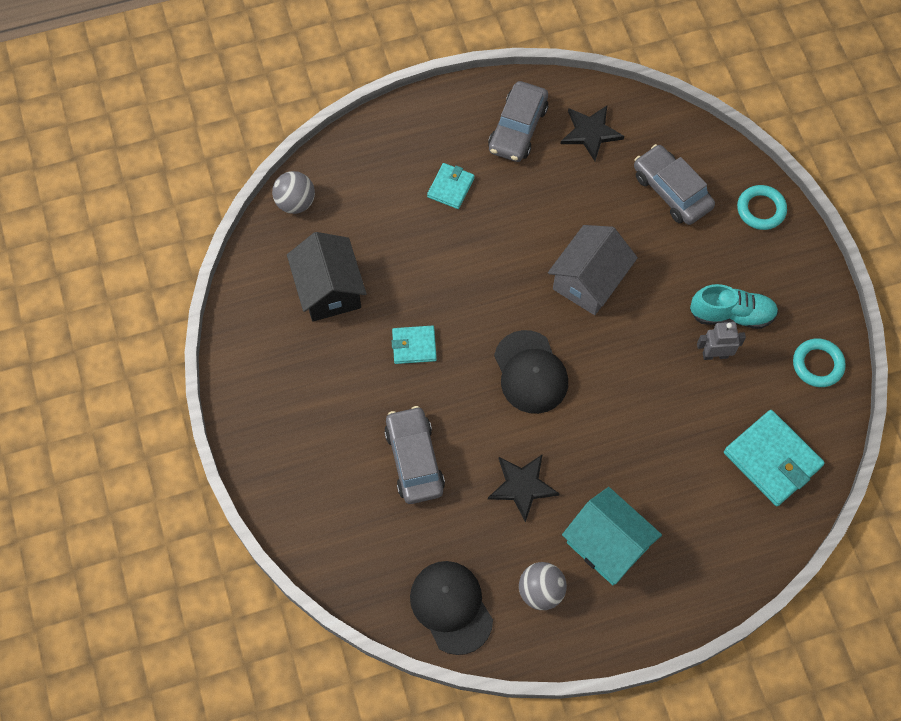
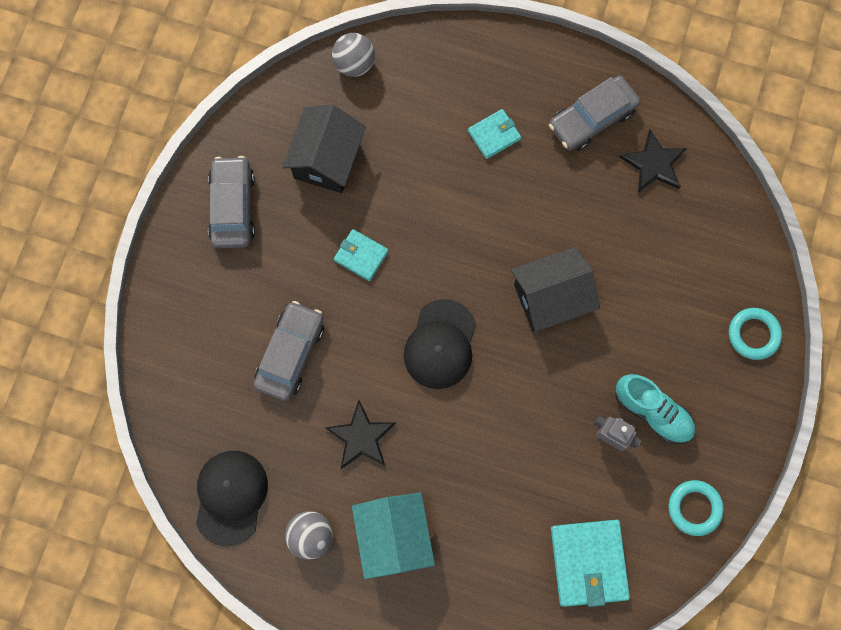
camera: 35 degrees right, 10 degrees up
(589, 281) = (550, 297): grey house -> black house
(671, 191) = (685, 264): grey car -> grey car (233, 207)

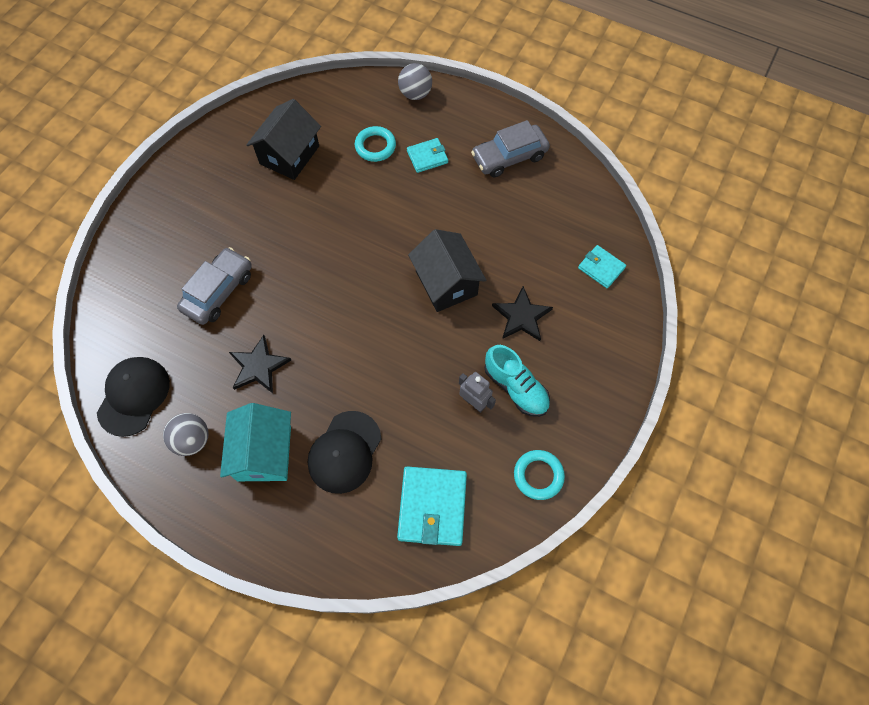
camera: 10 degrees right, 10 degrees down
(233, 207) = (205, 177): grey car -> none
(354, 64) = (329, 93): grey ball -> grey ball (415, 94)
(361, 256) = (297, 227): turquoise wallet -> turquoise wallet (601, 268)
(440, 344) = (345, 304): black cap -> black cap (344, 452)
(550, 297) = (446, 283): black house -> black house turned 75 degrees clockwise
(653, 164) = (553, 196): black star -> black star (521, 316)
(753, 334) = (616, 339): turquoise ring -> turquoise ring (375, 146)

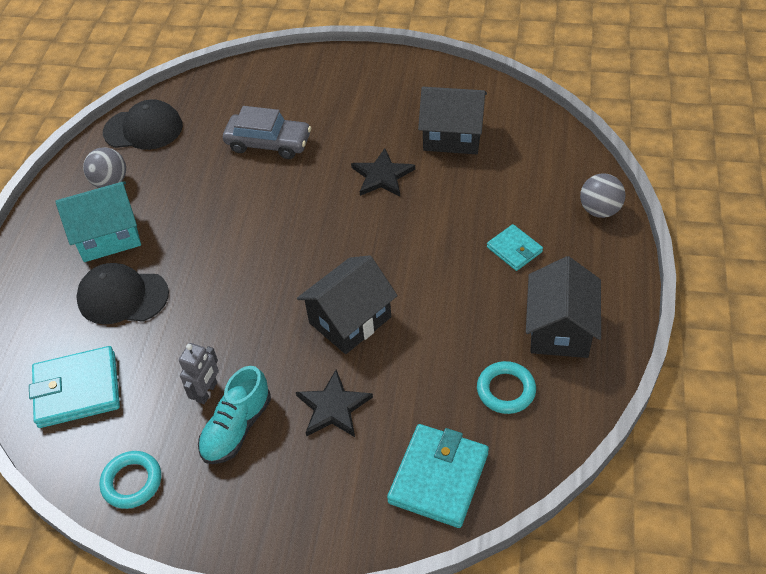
camera: 75 degrees right, 15 degrees down
(258, 366) = (197, 200): black star -> black star (382, 176)
(375, 146) = (503, 199): turquoise ring -> turquoise ring (506, 390)
(509, 157) = (559, 329): grey car -> black house
(601, 268) = (438, 477): turquoise wallet -> turquoise wallet, size x1.73

